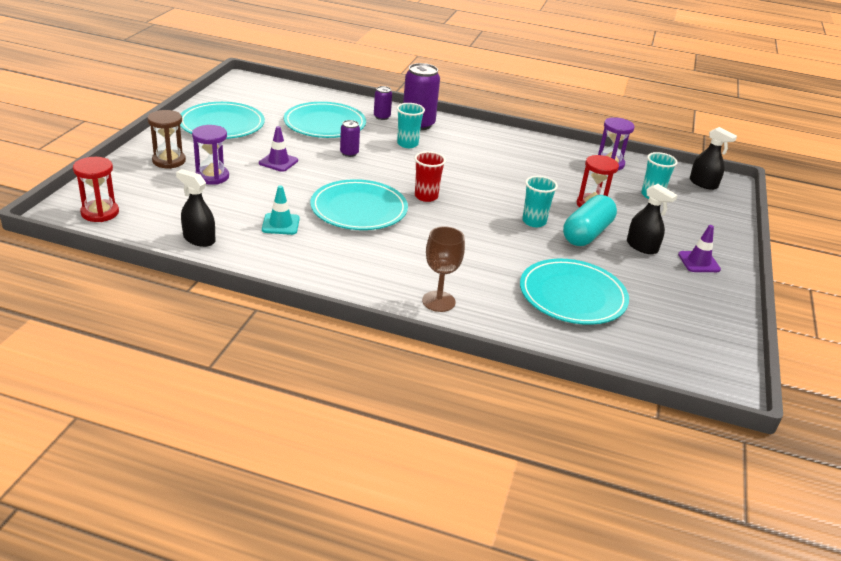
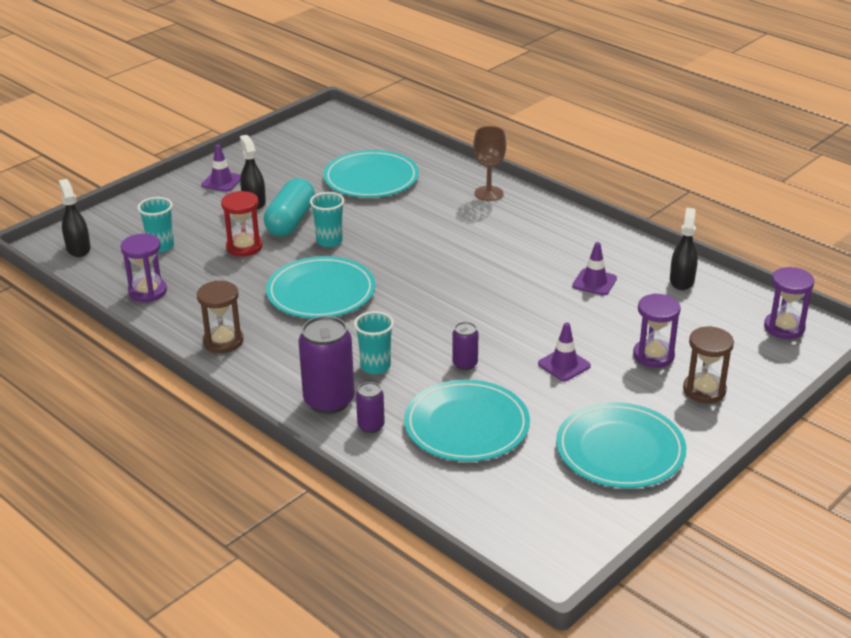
camera: 150 degrees left, 0 degrees up
(100, 213) = (784, 327): red hourglass -> purple hourglass
(199, 239) = (681, 280): black spray bottle -> black spray bottle turned 135 degrees counterclockwise
(280, 224) = (594, 282): turquoise traffic cone -> purple traffic cone
(359, 209) = (502, 285): turquoise plate -> turquoise plate (321, 292)
(426, 196) = (417, 287): red cup -> none
(519, 143) = (223, 341): none -> brown hourglass
(587, 234) = (290, 221): turquoise capsule -> turquoise capsule turned 45 degrees counterclockwise

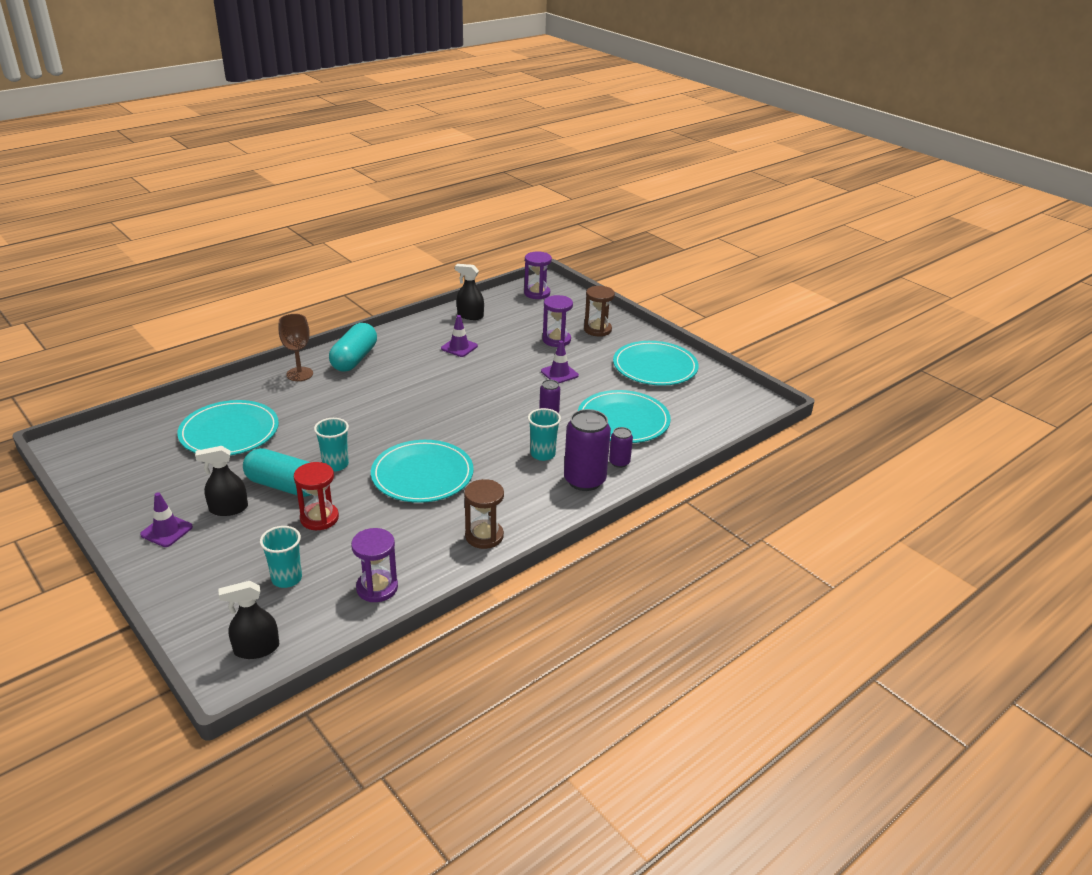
camera: 85 degrees left, 0 degrees up
(534, 219) = (354, 359): none -> turquoise capsule

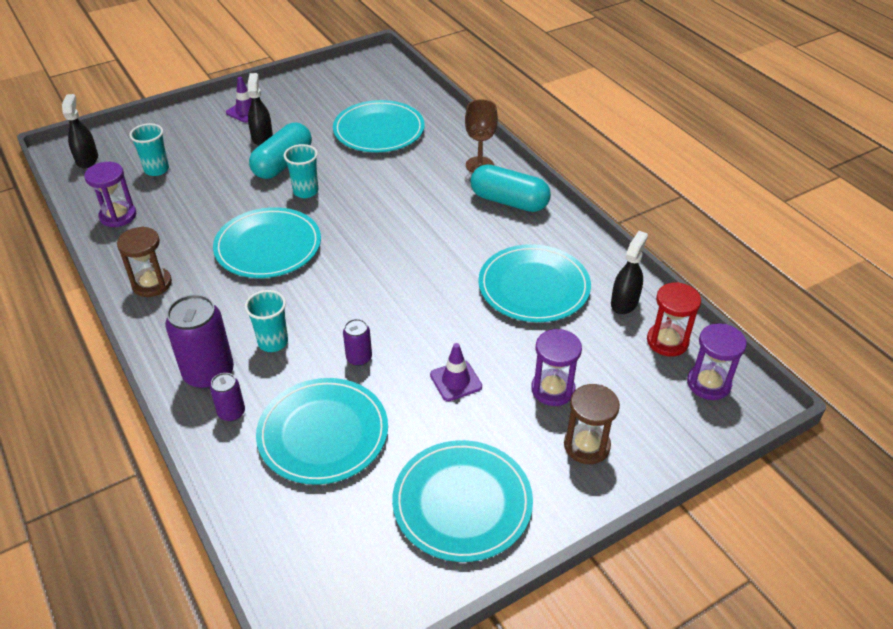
camera: 100 degrees right, 10 degrees up
(319, 518) = (227, 184): red hourglass -> red hourglass (667, 341)
(459, 347) = (534, 287): purple traffic cone -> turquoise plate

